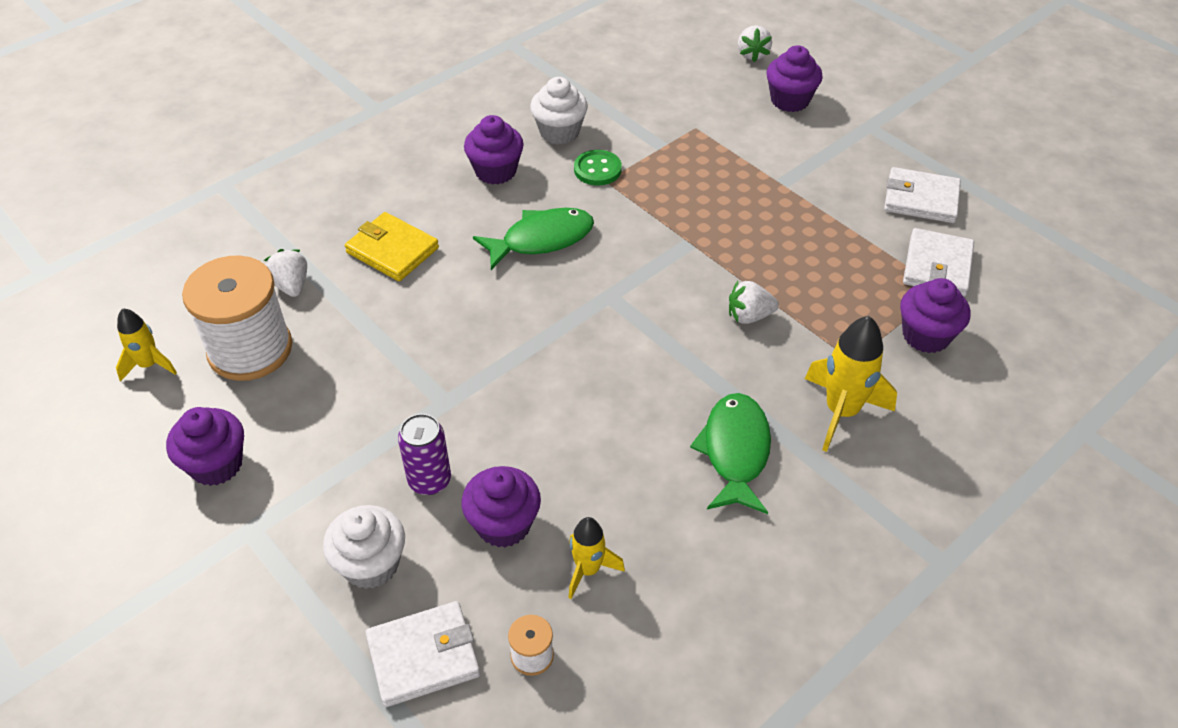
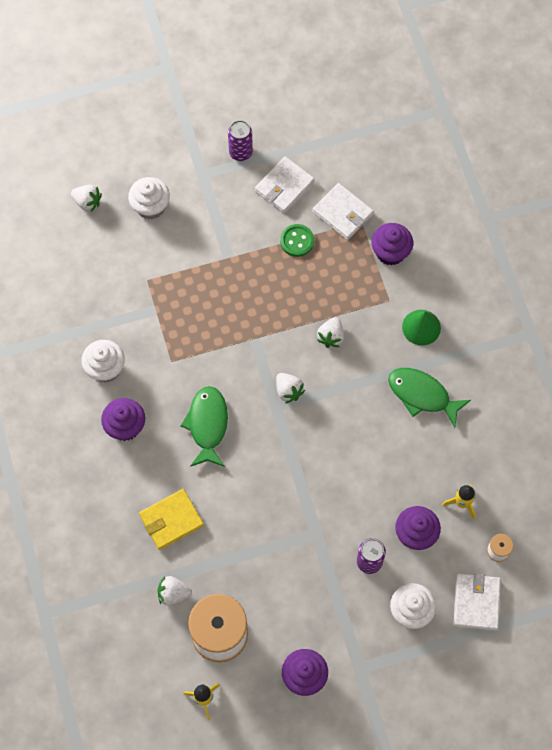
camera: 65 degrees left, 20 degrees up
(597, 169) = (157, 361): green button -> green button (297, 241)
(639, 300) = (288, 391): none -> white strawberry
(790, 100) = (150, 206): purple cupcake -> white cupcake
(841, 412) = (421, 327): yellow rocket -> green cone
(928, 147) = (240, 152): none -> purple can

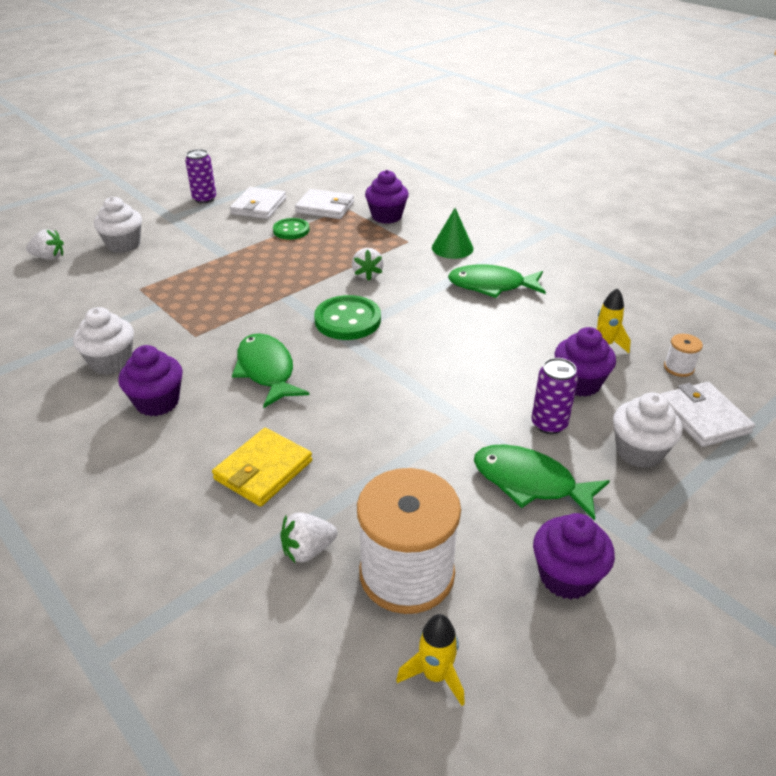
camera: 25 degrees left, 30 degrees down
(288, 391) = (347, 320): white strawberry -> green button
(326, 603) = (530, 482): none -> green fish

